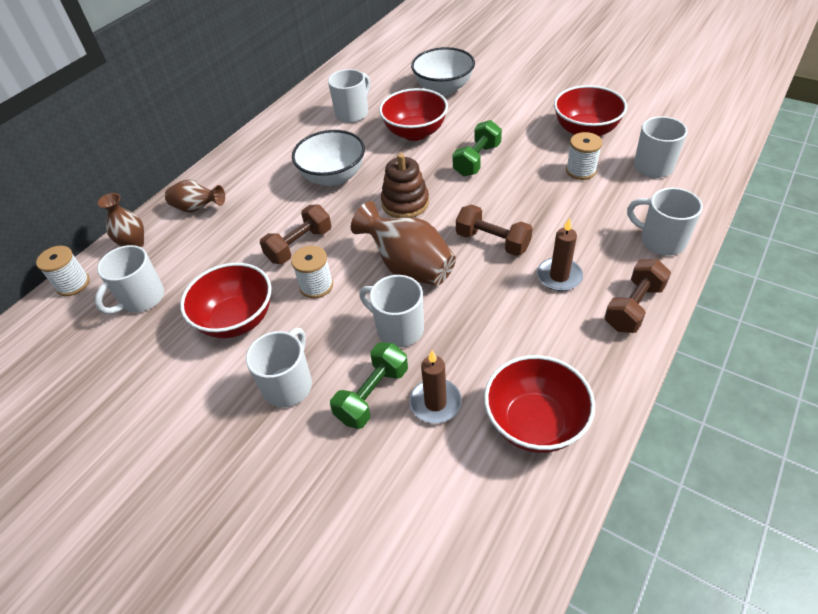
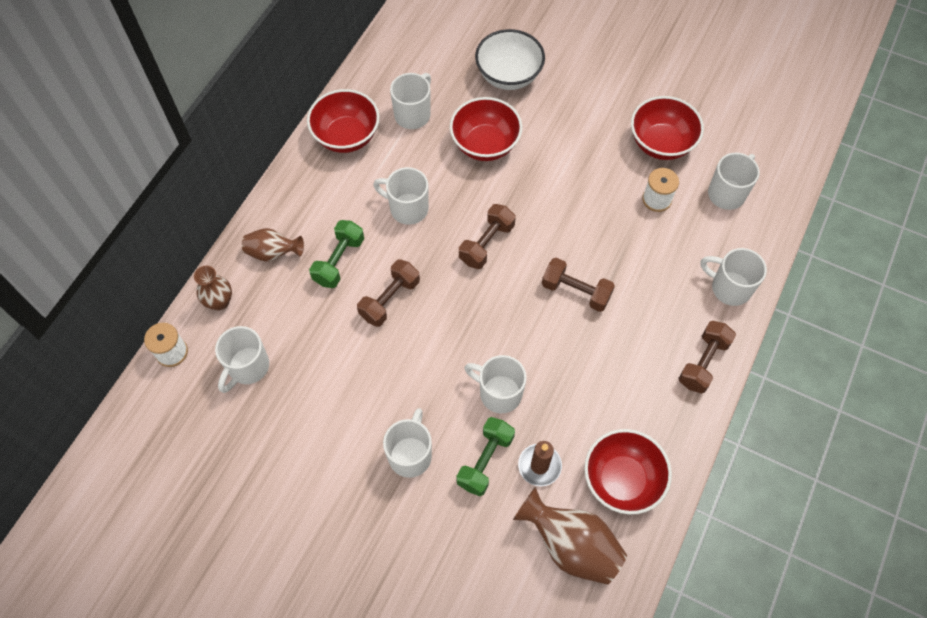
camera: 10 degrees left, 15 degrees up
(237, 320) = (347, 388): red bowl -> red bowl (346, 136)
(316, 286) = (415, 347): white spool -> none
(333, 177) = (407, 208): white bowl -> white mug
(405, 203) = (486, 243): brown stacking toy -> brown dumbbell
(408, 267) = (499, 323): brown vase -> brown vase (570, 545)
(477, 160) = (553, 185): green dumbbell -> green dumbbell (339, 261)
(559, 276) = (638, 331): brown candle -> none

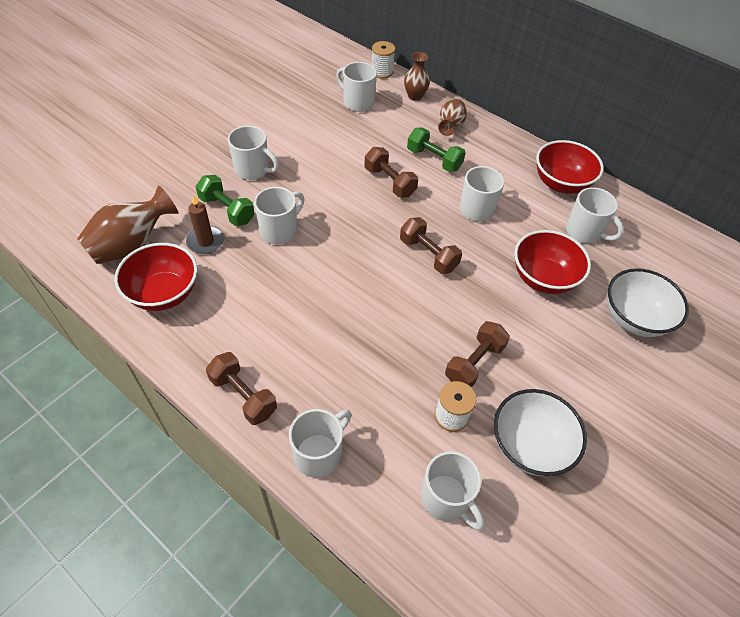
camera: 100 degrees right, 10 degrees down
(576, 291) = (358, 309): brown dumbbell -> brown dumbbell (474, 363)
(661, 143) = (529, 446): red bowl -> white bowl

